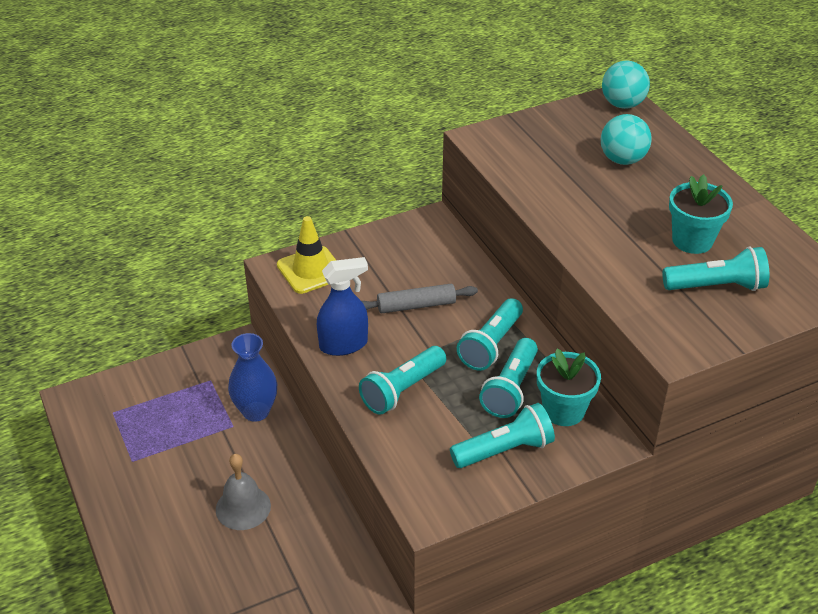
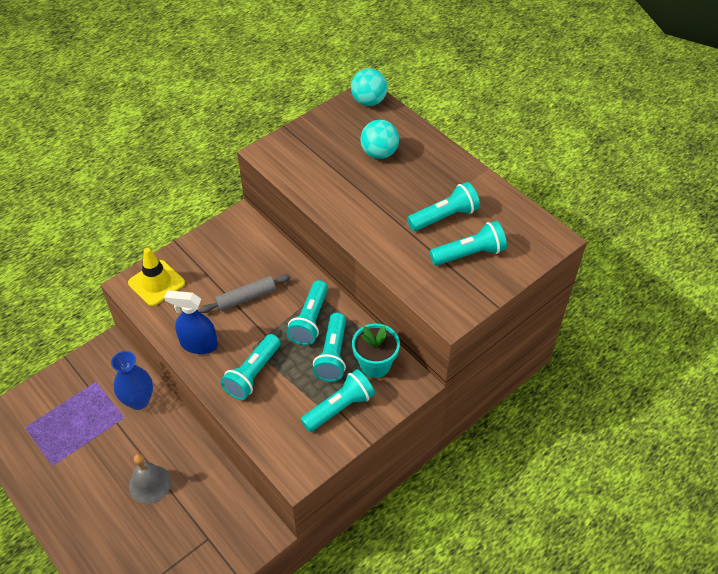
camera: 15 degrees left, 10 degrees up
(344, 345) = (198, 344): blue spray bottle -> blue spray bottle turned 135 degrees counterclockwise
(692, 240) = (444, 217): turquoise flower pot -> turquoise flashlight

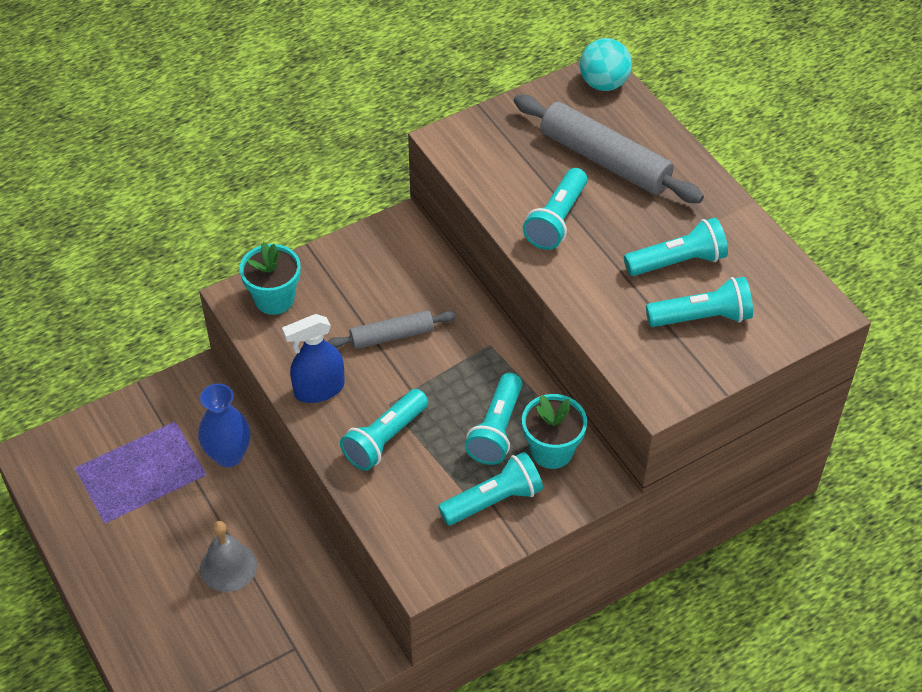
camera: 10 degrees right, 0 degrees up
(156, 283) = (274, 299): yellow traffic cone -> turquoise flower pot
(198, 344) = (319, 389): blue spray bottle -> blue spray bottle turned 45 degrees counterclockwise
(310, 320) = (473, 379): turquoise flashlight -> turquoise flashlight (556, 220)
(379, 153) = (604, 160): turquoise ball -> grey rolling pin

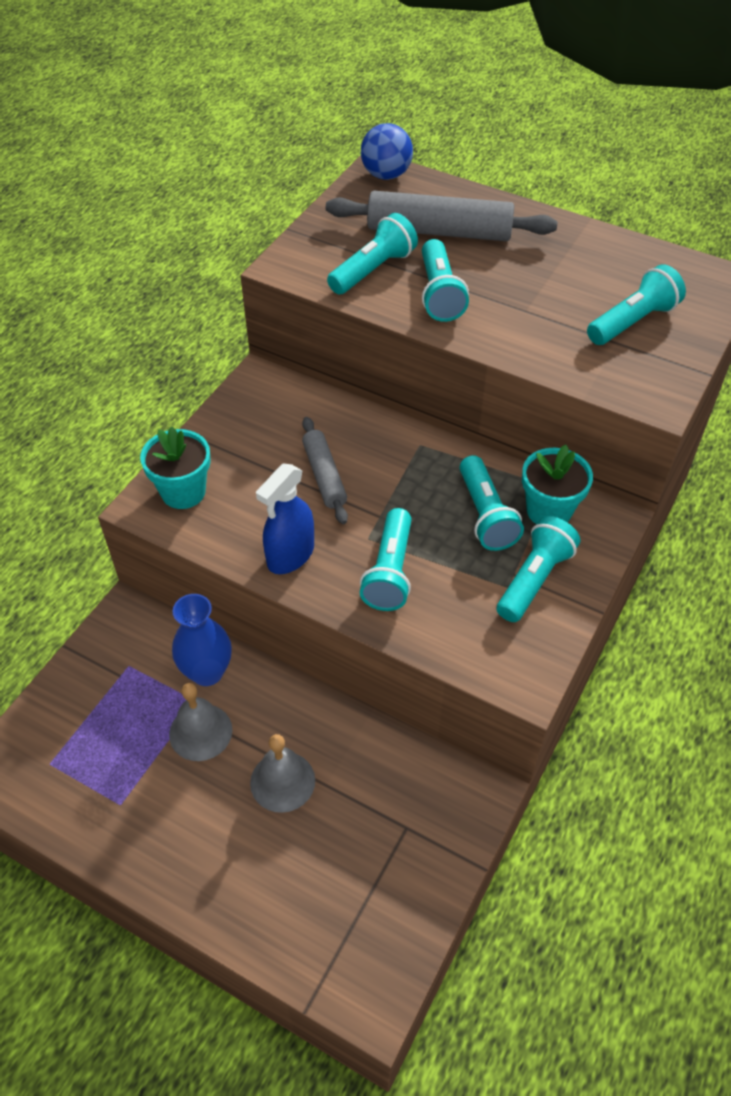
camera: 30 degrees left, 0 degrees up
(194, 499) = (200, 732): none -> grey bell
(392, 336) = (324, 476): grey rolling pin -> grey rolling pin turned 60 degrees counterclockwise
(603, 83) = (386, 175): turquoise ball -> blue ball
(677, 262) = (572, 286): turquoise flashlight -> turquoise flashlight (373, 270)

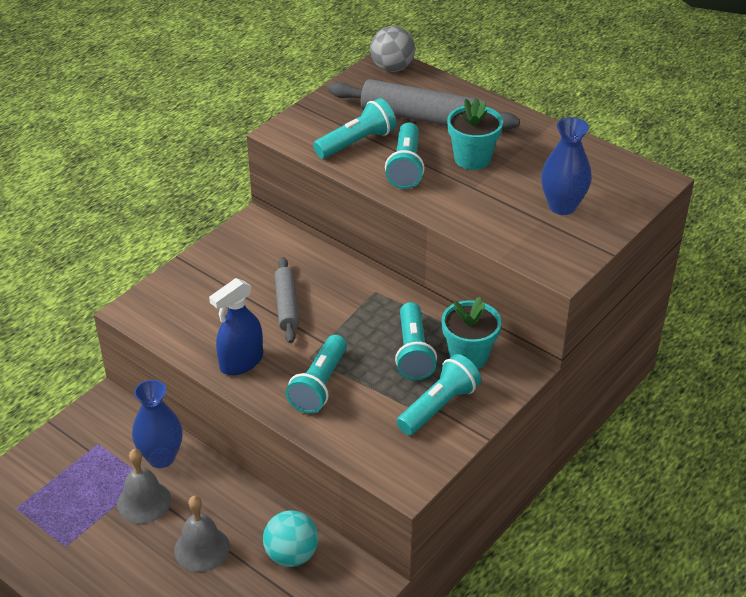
camera: 10 degrees right, 10 degrees down
(183, 492) = (167, 304): turquoise flower pot -> turquoise flower pot (472, 158)
(386, 175) = (392, 68): blue ball -> grey ball
(388, 772) = (291, 555): none -> turquoise ball
(633, 322) = (562, 206): turquoise flashlight -> blue vase

